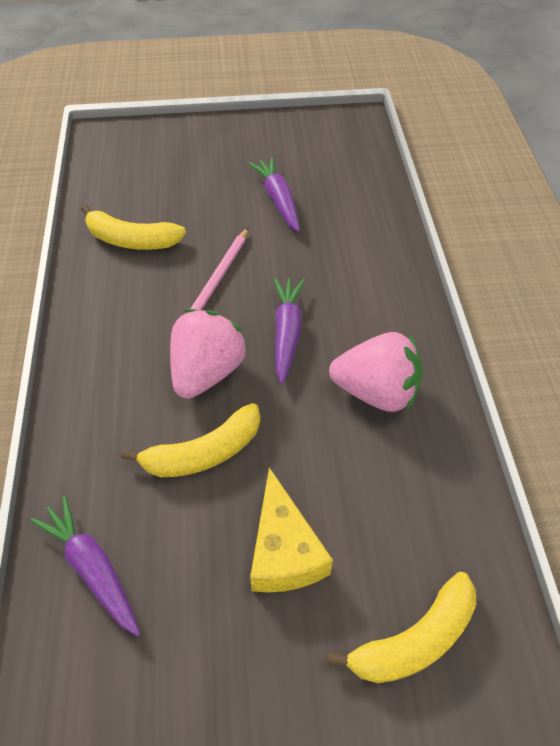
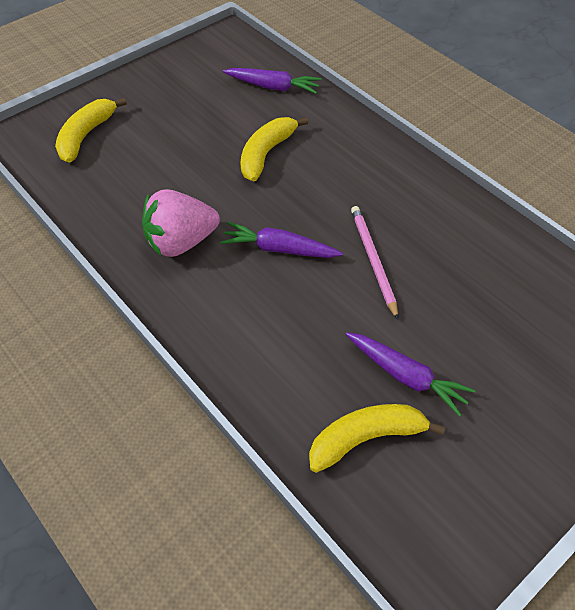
camera: 145 degrees right, 0 degrees up
(131, 240) = (479, 256): yellow banana -> yellow banana (366, 438)
(207, 372) = (310, 195): pink strawberry -> none
(284, 550) = (180, 136): yellow cheese -> none
(286, 333) = (279, 249): purple carrot -> purple carrot turned 135 degrees clockwise

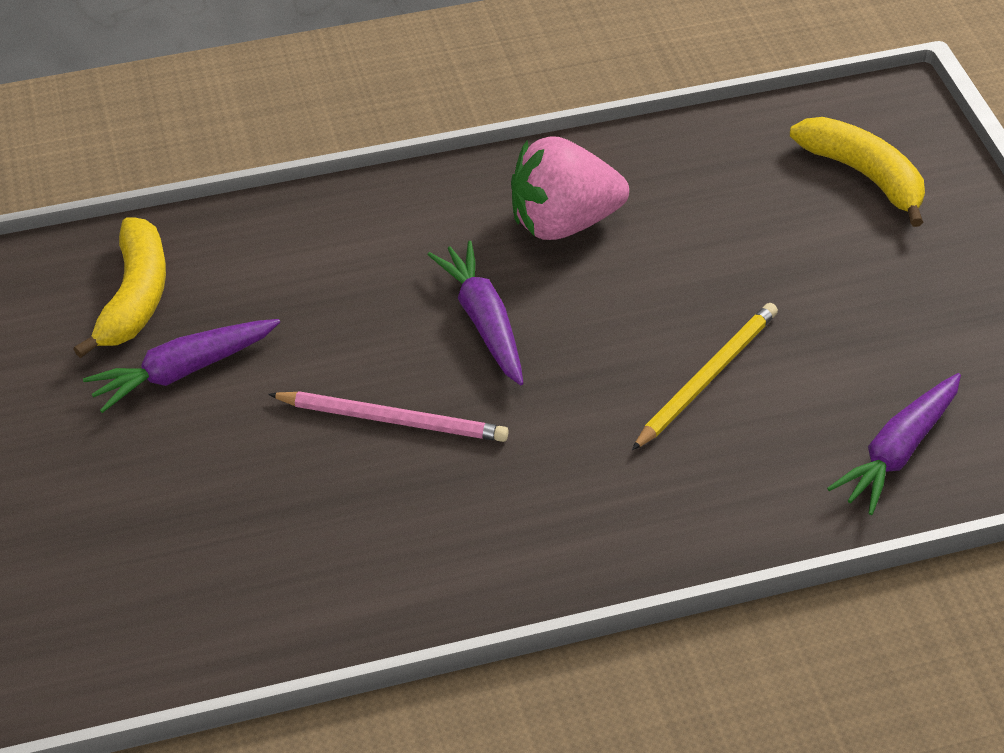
camera: 115 degrees right, 5 degrees down
(181, 242) = (563, 222): pink strawberry -> pink strawberry turned 105 degrees counterclockwise
(266, 153) = (707, 377): yellow banana -> yellow pencil
(279, 249) = (483, 322): purple carrot -> purple carrot turned 60 degrees counterclockwise

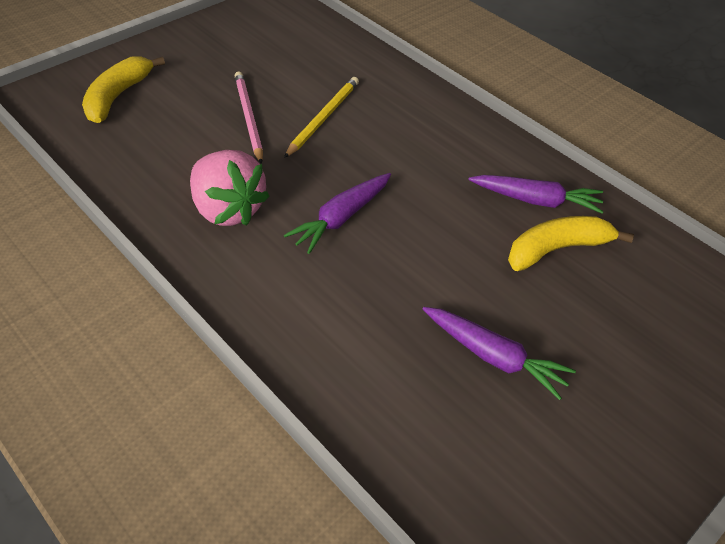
camera: 120 degrees left, 0 degrees up
(135, 297) = (451, 427): yellow banana -> yellow banana (557, 249)
(393, 420) = (448, 230): pink pencil -> pink pencil (248, 117)
(707, 377) = (323, 118): yellow pencil -> yellow pencil turned 105 degrees clockwise
(898, 451) = (329, 51): purple carrot -> purple carrot (535, 200)

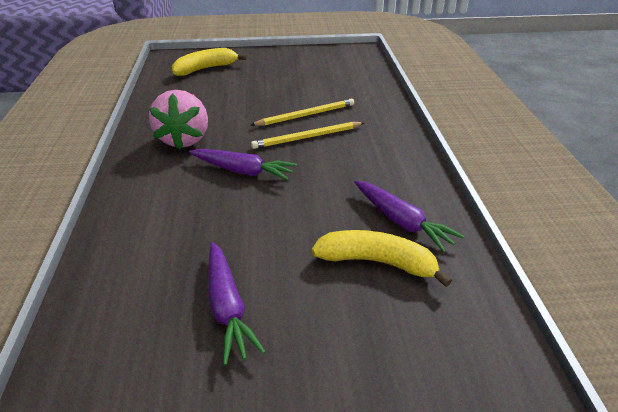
camera: 40 degrees right, 10 degrees down
(248, 117) = (261, 100): pink pencil -> none
(341, 218) = (243, 171): purple carrot -> purple carrot turned 150 degrees counterclockwise
(357, 146) = (307, 137): none -> yellow pencil

